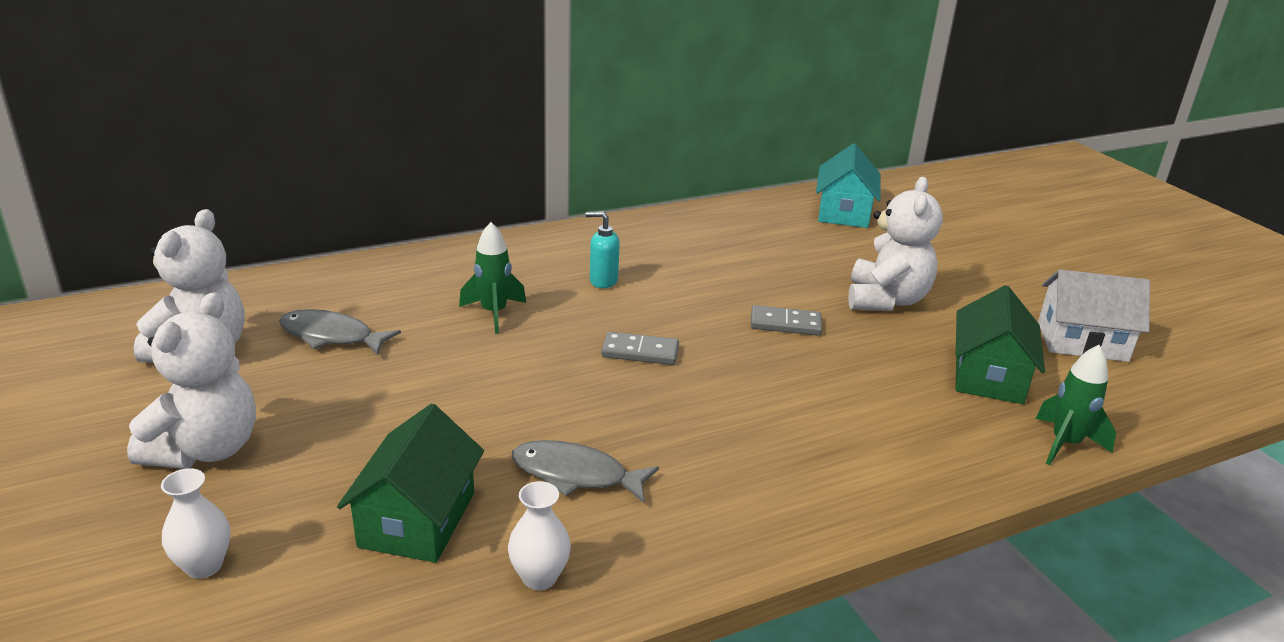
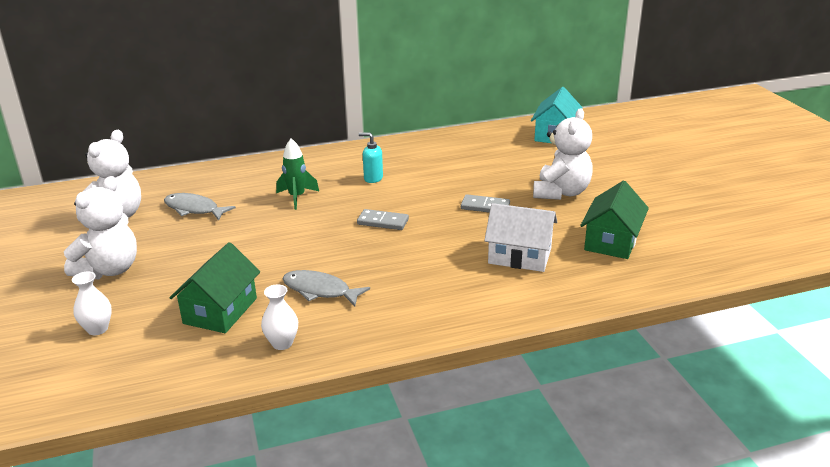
camera: 10 degrees right, 0 degrees up
(1065, 444) = (645, 284): green rocket -> none
(1082, 341) = (689, 221): white house -> white house (519, 256)

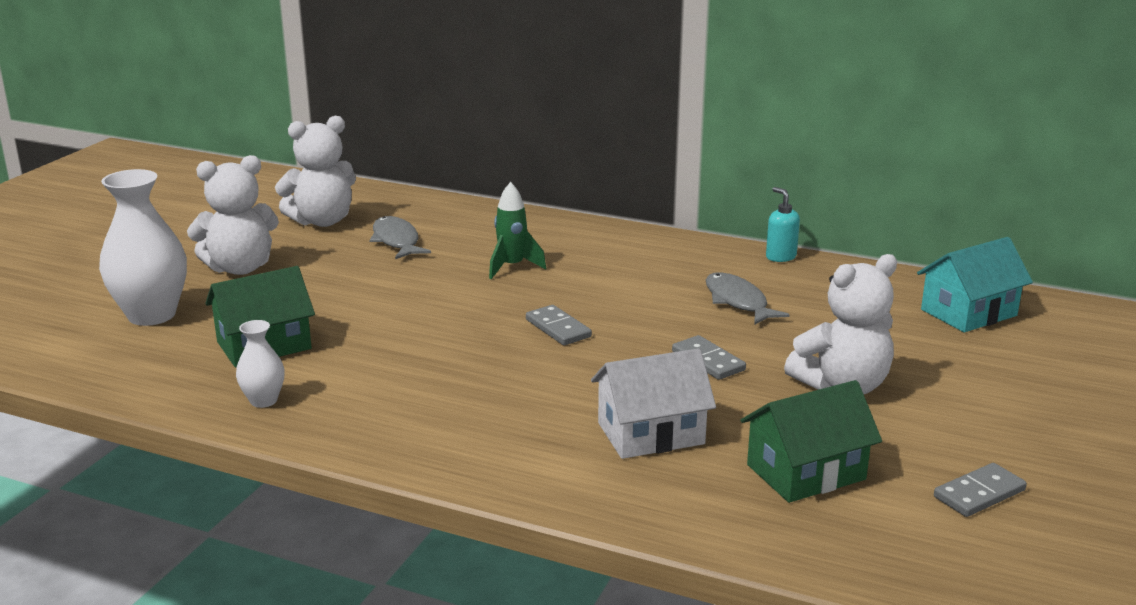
camera: 40 degrees right, 5 degrees down
(97, 329) = (151, 315): white vase -> white vase, size x1.98
(320, 290) = (378, 369): grey fish -> grey fish (738, 301)
(373, 178) = (628, 278): turquoise soap dispenser -> turquoise soap dispenser (780, 257)
(519, 256) = (650, 433): white house -> white house turned 75 degrees counterclockwise
(685, 217) = (979, 494): none -> grey domino

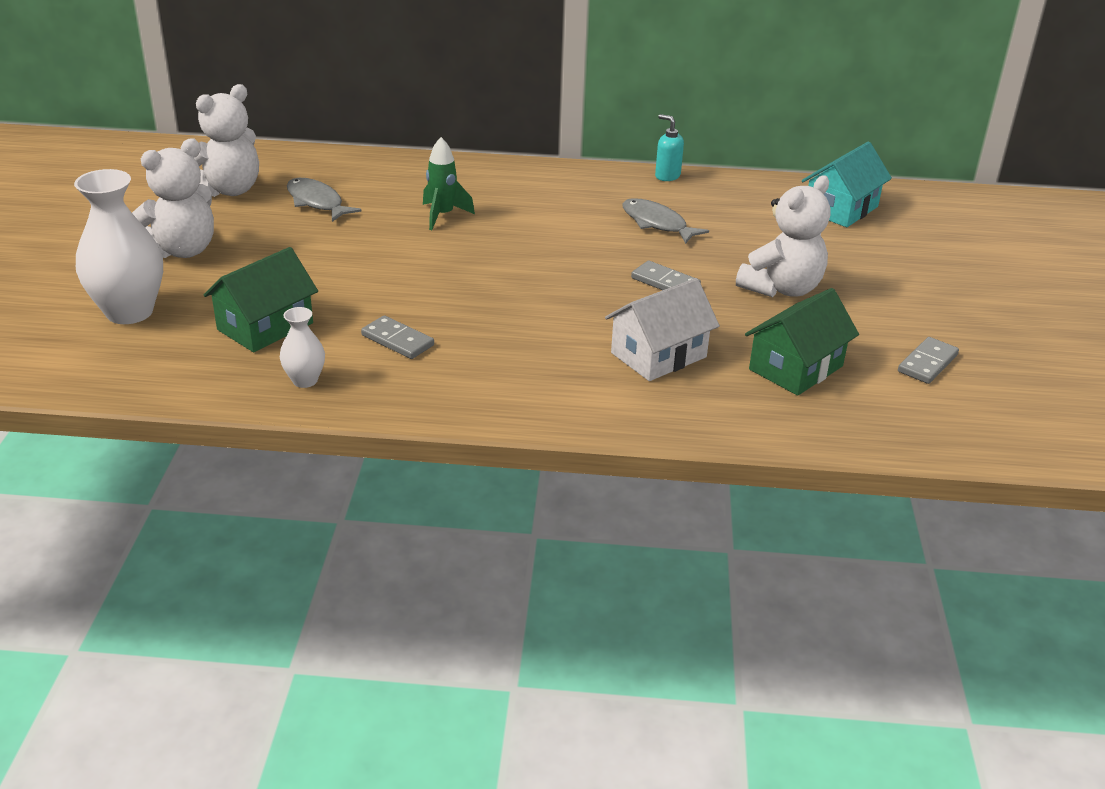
camera: 20 degrees left, 10 degrees up
(558, 328) = (522, 270): grey domino -> grey domino (397, 340)

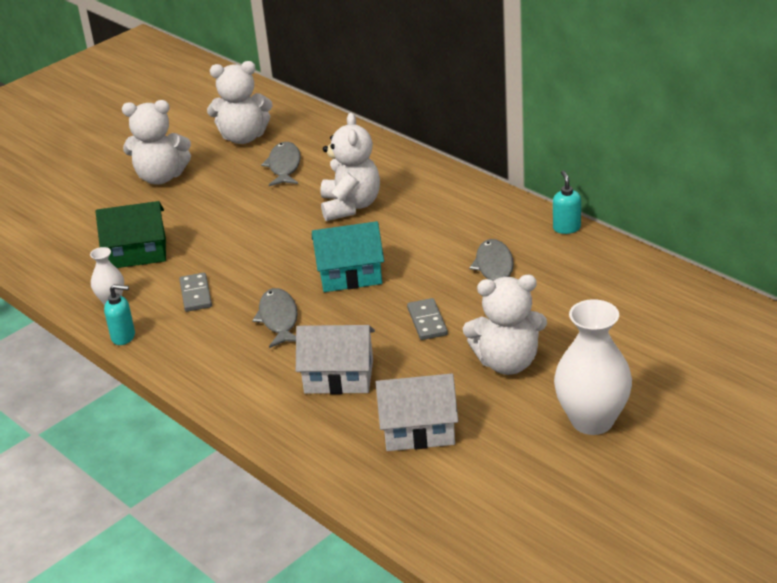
camera: 45 degrees right, 0 degrees up
(129, 312) = (82, 213): white vase -> white vase (592, 420)
(375, 408) = (123, 337): none -> turquoise soap dispenser
(443, 215) = (350, 206): green rocket -> white teddy bear
(522, 330) = (279, 319): none -> grey fish
(796, 368) = (418, 430): green house -> white house
(841, 209) = (671, 311): turquoise house -> turquoise house (350, 275)
(927, 363) = (524, 473): grey domino -> none

